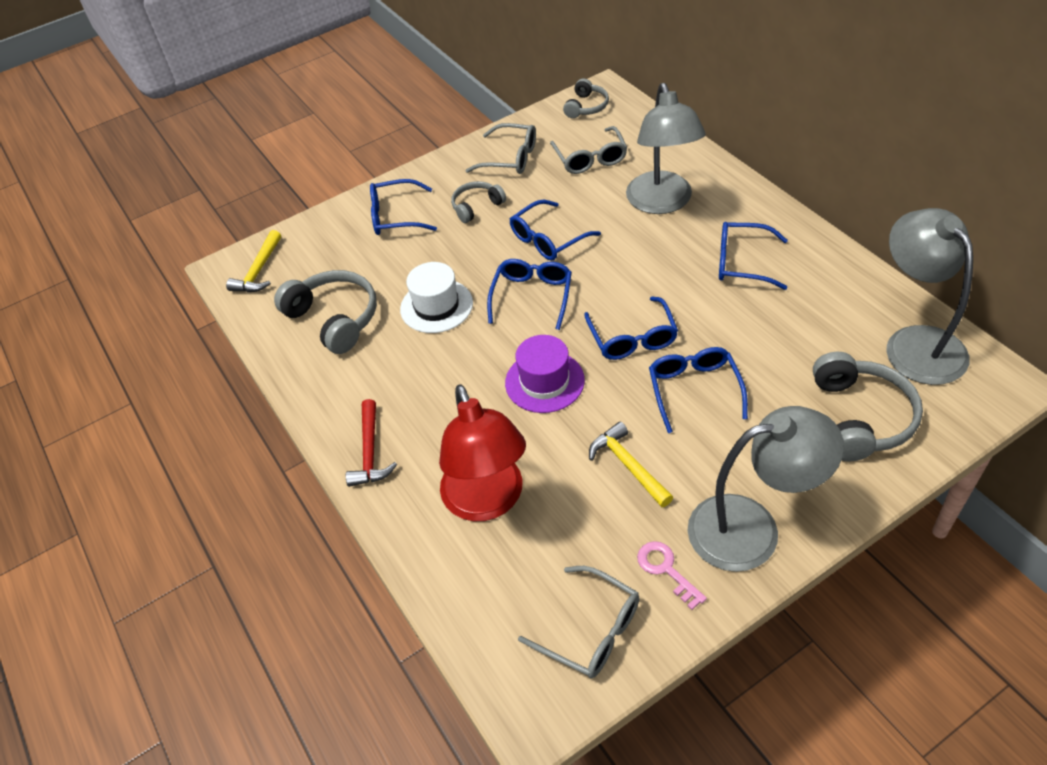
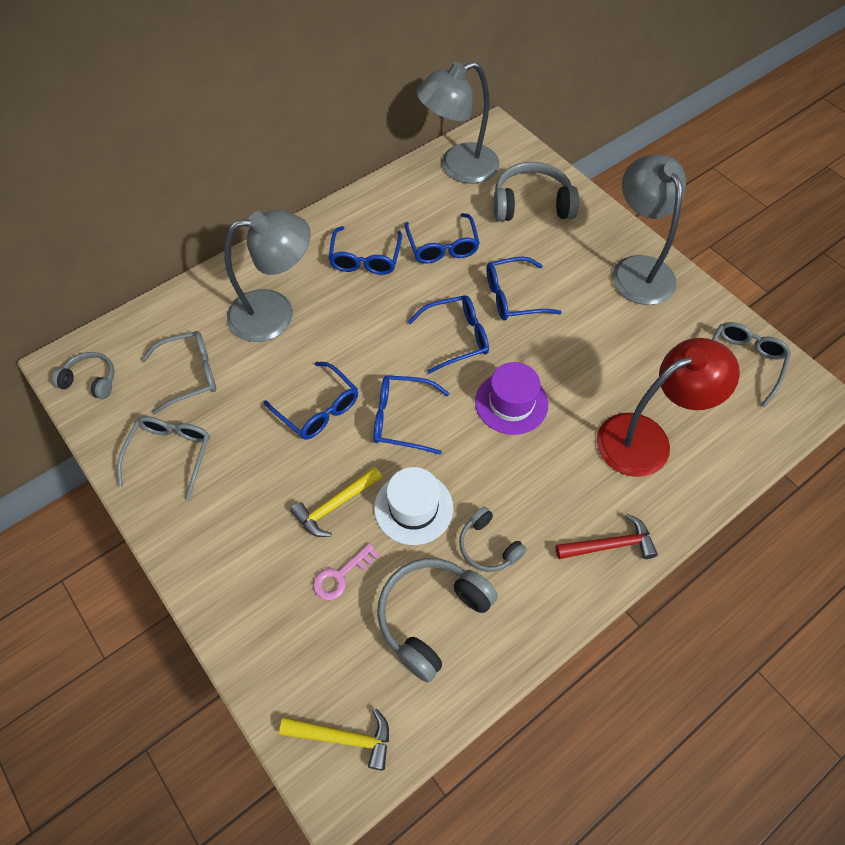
camera: 100 degrees left, 10 degrees up
(395, 216) = (258, 574): blue glasses -> blue glasses (442, 247)
(476, 206) = (254, 483): grey headphones -> grey headphones (488, 546)
(628, 465) = (594, 341): yellow hammer -> yellow hammer (335, 505)
(666, 570) = (682, 318): pink key -> pink key (341, 575)

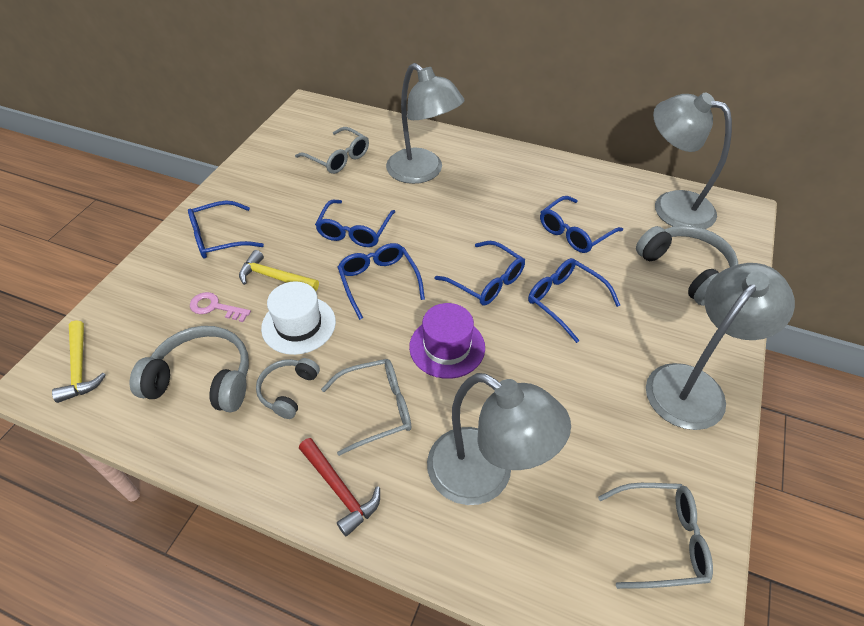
camera: 60 degrees right, 10 degrees down
(91, 380) = (303, 121): grey headphones -> none
(170, 454) = (269, 178): grey glasses -> grey glasses (377, 408)
(365, 259) = (516, 195): blue glasses -> blue glasses (218, 238)
(646, 438) = (485, 476): red lamp -> grey lamp

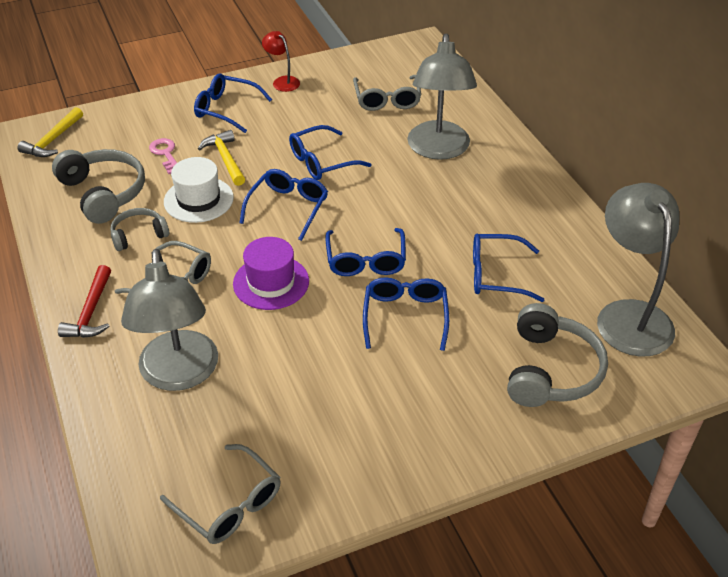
camera: 45 degrees right, 5 degrees down
(236, 189) = (282, 81): none -> red lamp
(694, 385) = (412, 446): grey lamp -> none

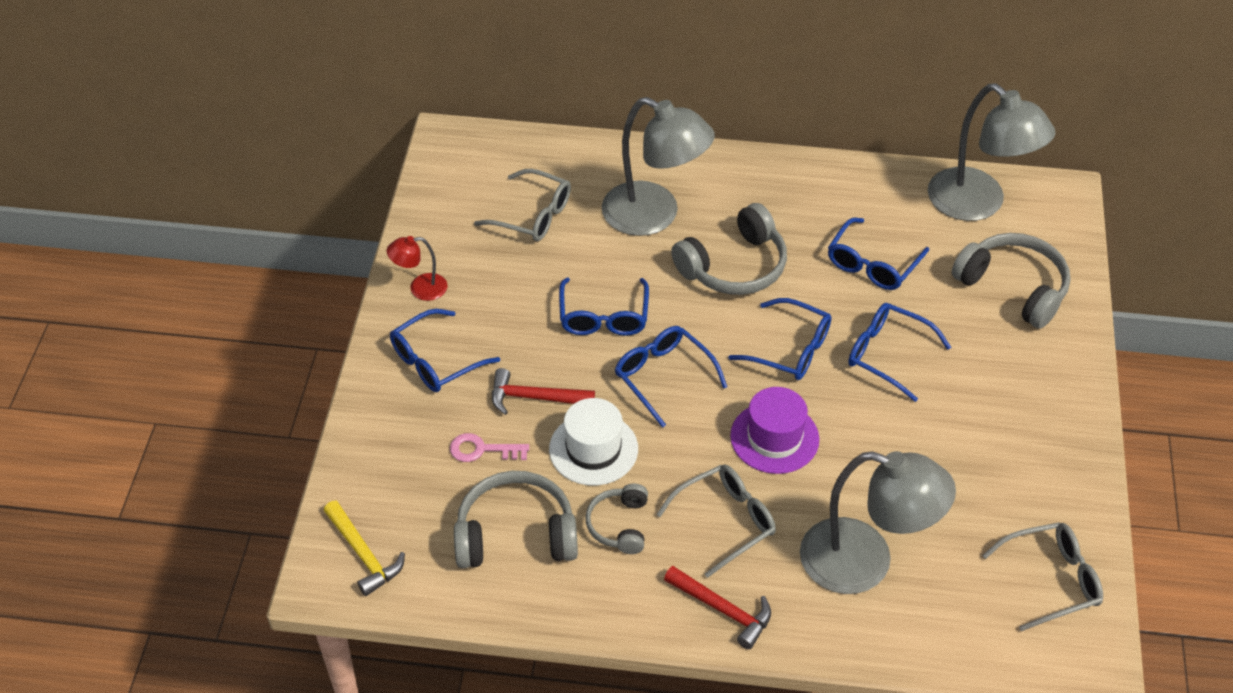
camera: 60 degrees left, 5 degrees up
(225, 159) = (534, 398): yellow hammer -> red hammer
(424, 204) = (734, 266): none -> grey headphones
(629, 315) = (978, 204): grey lamp -> grey lamp turned 150 degrees counterclockwise

